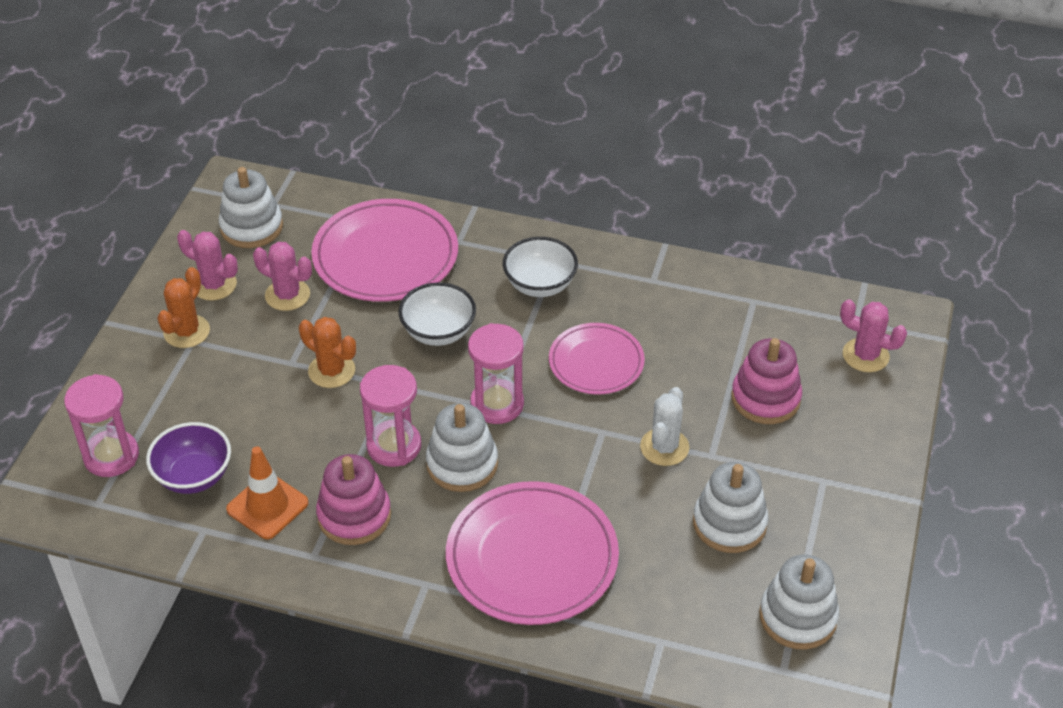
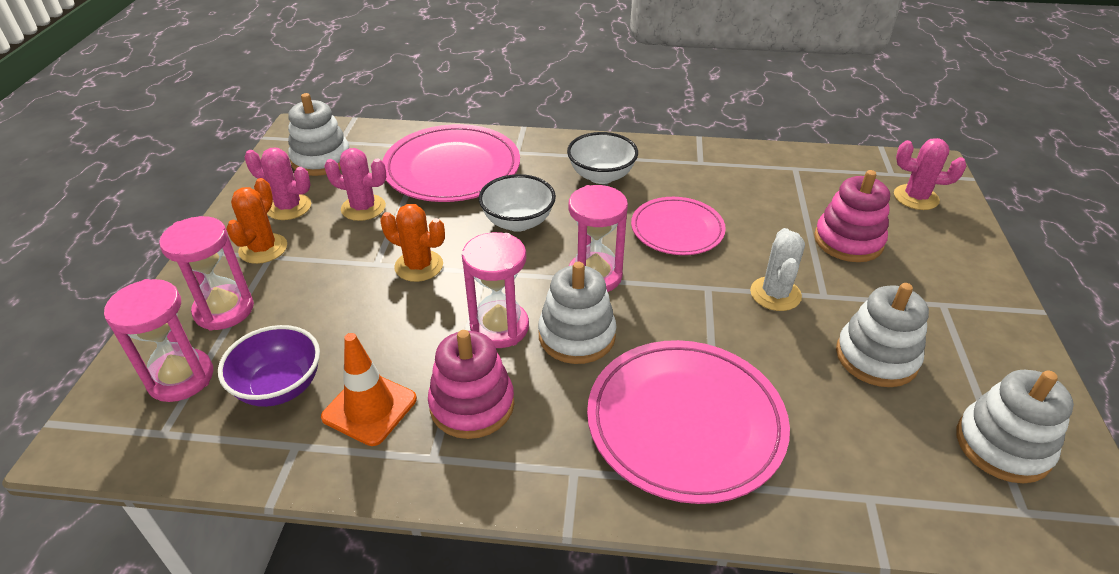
camera: 10 degrees left, 5 degrees down
(149, 394) = (224, 310): none -> pink hourglass

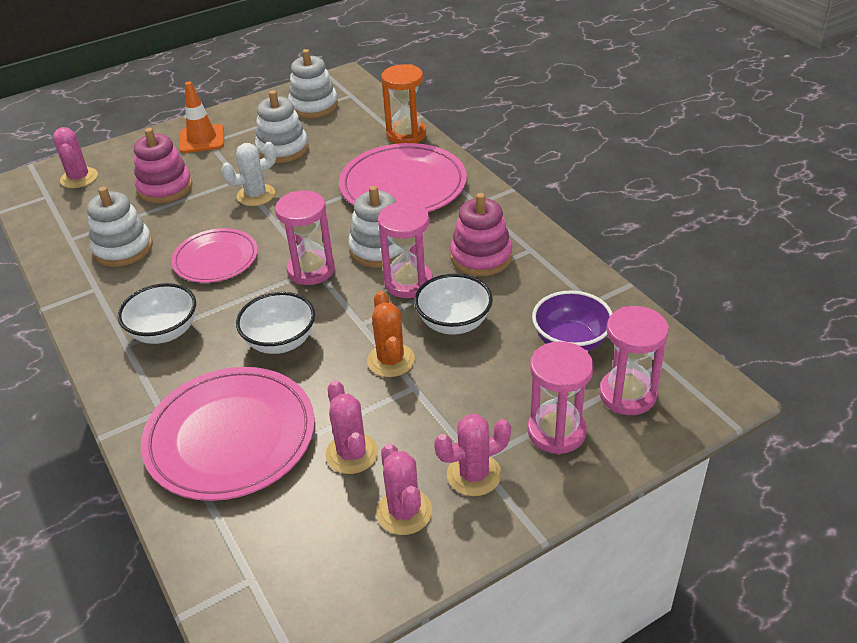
camera: 125 degrees left, 0 degrees up
(263, 249) = (474, 474): orange cactus -> pink cactus
(321, 160) = (301, 562): white stacking toy -> white stacking toy (123, 248)
(369, 408) = (533, 293): orange traffic cone -> orange traffic cone (202, 139)
(408, 325) = (454, 323): none -> white bowl
(826, 505) = (406, 135): none -> orange hourglass

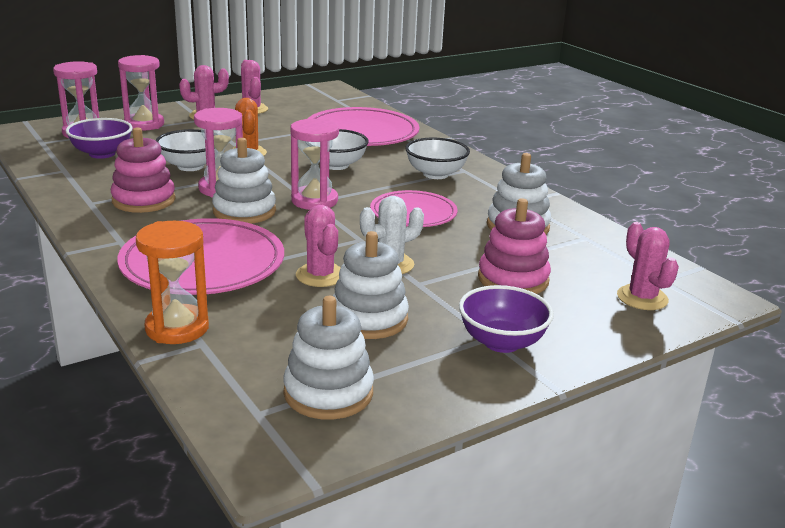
camera: 175 degrees right, 15 degrees down
(202, 139) = (502, 342): orange traffic cone -> purple bowl
(352, 453) = (281, 125): pink cactus -> pink cactus (320, 275)

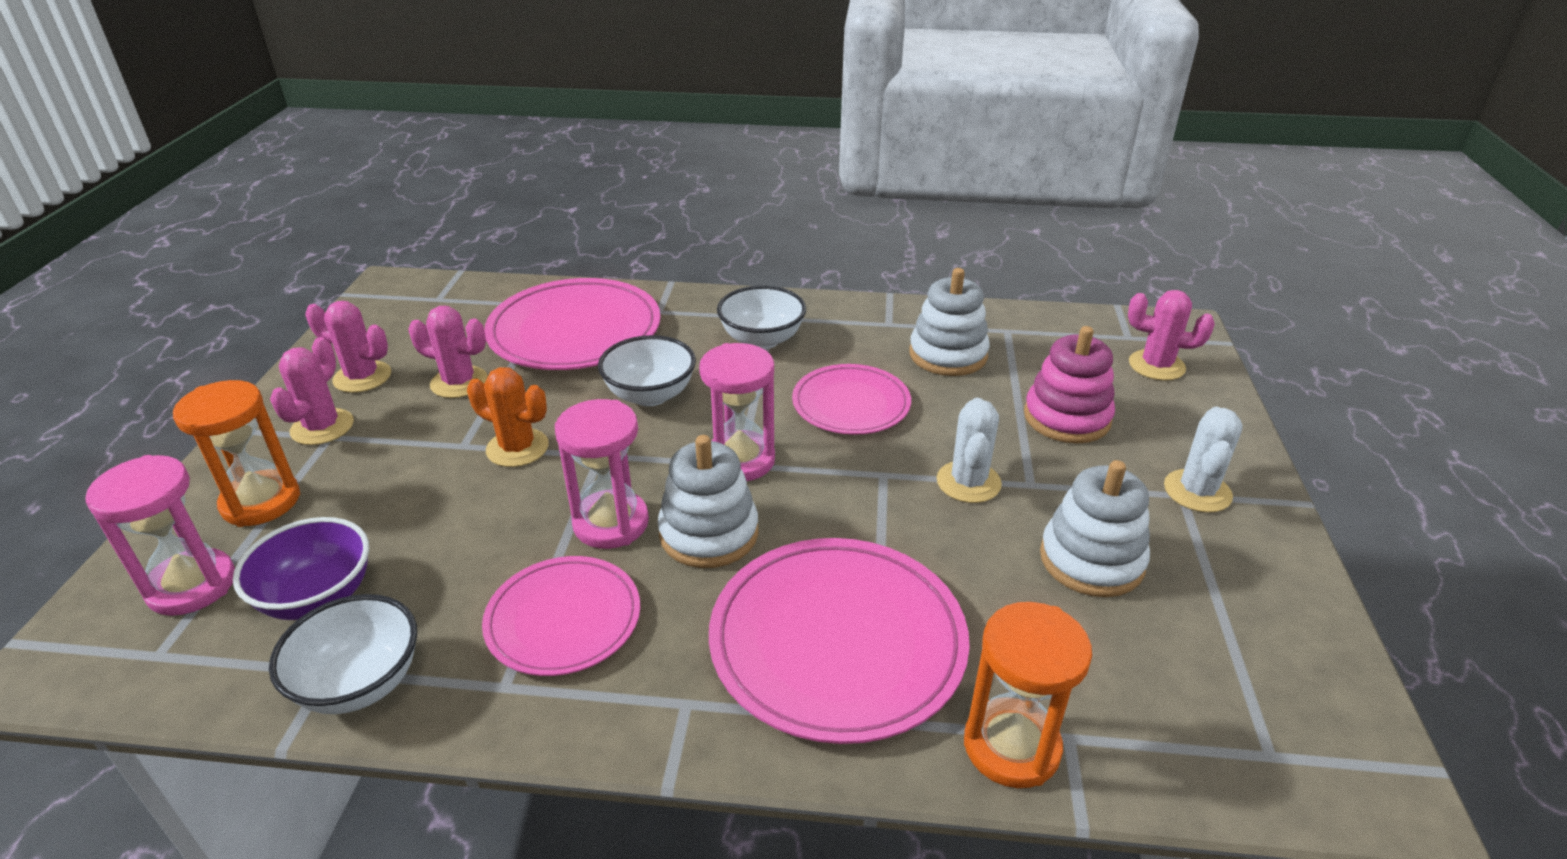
camera: 50 degrees left, 10 degrees up
(144, 124) = (261, 502): pink hourglass -> orange hourglass
(144, 200) = (563, 619): pink stacking toy -> pink plate
(190, 166) = (494, 520): white bowl -> white bowl (360, 683)
(320, 275) = (955, 549): pink cactus -> pink cactus (459, 382)
(328, 393) = (1247, 671): white stacking toy -> none
(502, 342) = (1197, 491): purple bowl -> white cactus

